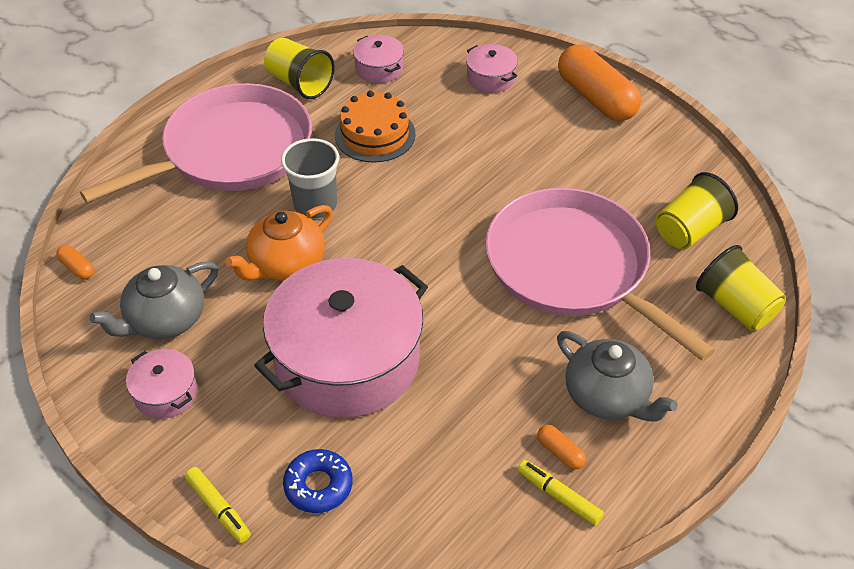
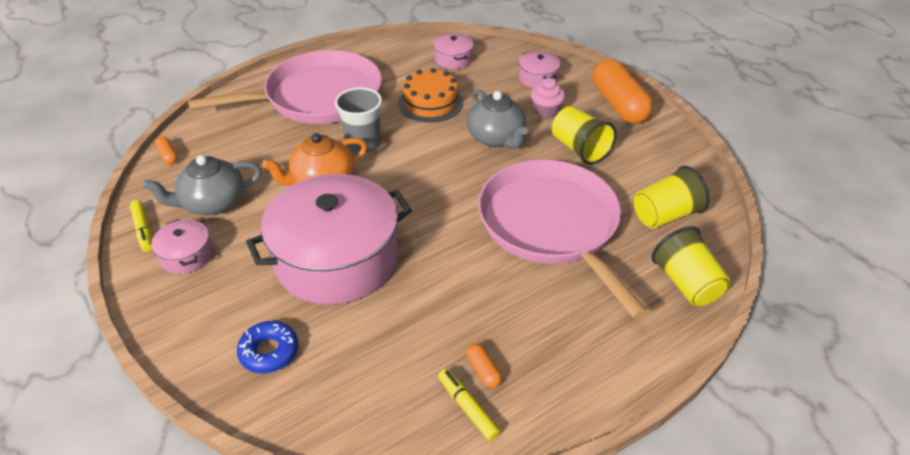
camera: 15 degrees right, 5 degrees down
(218, 508) = (182, 351): yellow marker -> yellow marker (143, 230)
(299, 83) = (389, 60): yellow cup -> yellow cup (579, 149)
(515, 121) = (546, 111): none -> pink cupcake
(608, 396) = (543, 334): grey teapot -> grey teapot (496, 138)

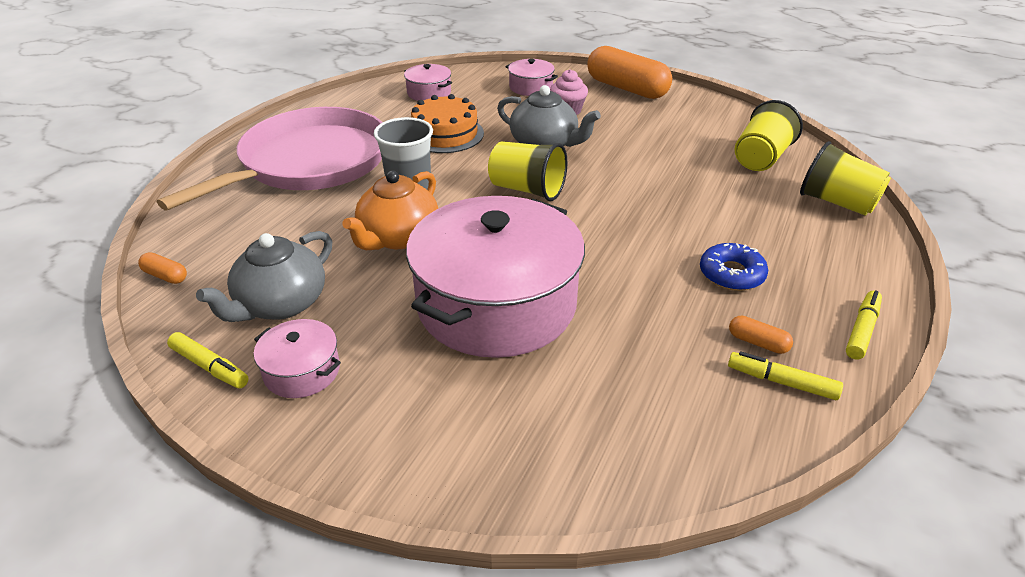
camera: 30 degrees left, 5 degrees down
(269, 352) = (517, 427): blue donut -> blue donut (731, 274)
(551, 226) = (677, 198): pink pan -> none
(575, 399) = (861, 330): none -> yellow marker
(579, 149) = (632, 131): yellow cup -> yellow cup (527, 190)

